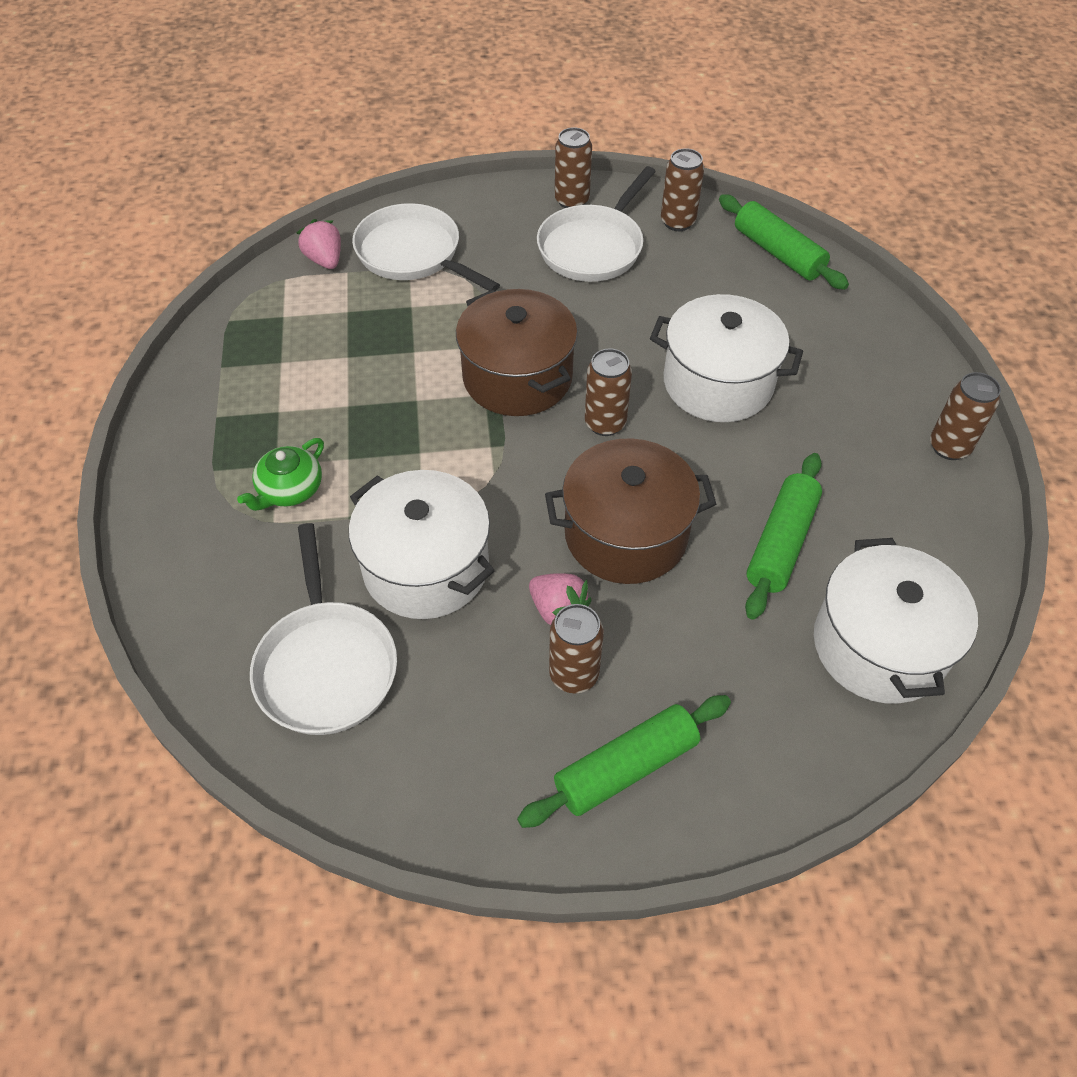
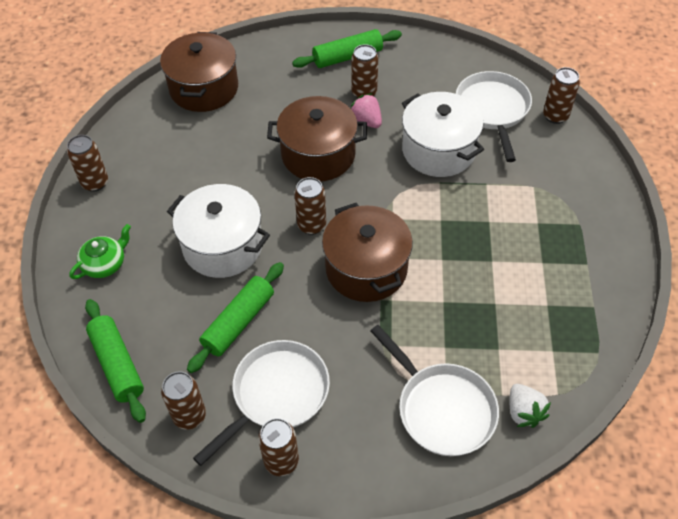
camera: 170 degrees left, 0 degrees up
(209, 666) = (555, 116): none -> brown can
(289, 489) = (525, 205): green teapot -> green teapot (105, 264)
(325, 260) = (523, 412): pink strawberry -> white strawberry
(781, 543) = (230, 140): green rolling pin -> green rolling pin (239, 322)
(879, 646) = (204, 88): white pot -> brown pot

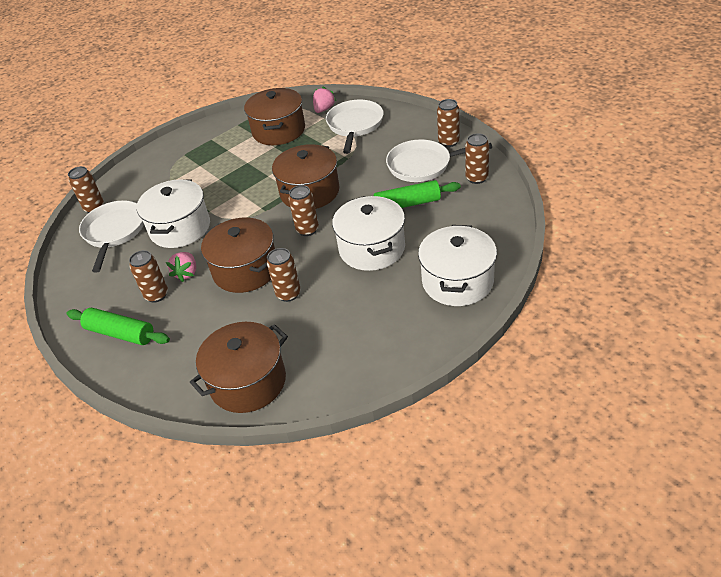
camera: 130 degrees left, 10 degrees down
(95, 183) = (414, 349): brown can -> brown can (288, 294)
(105, 264) = (457, 281): green teapot -> white pot
(117, 364) = (497, 220): green rolling pin -> none
(493, 110) = (114, 232): white pan -> white pan turned 135 degrees clockwise
(523, 412) = (324, 109): white strawberry -> pink strawberry
(527, 331) = (279, 131): none -> brown pot

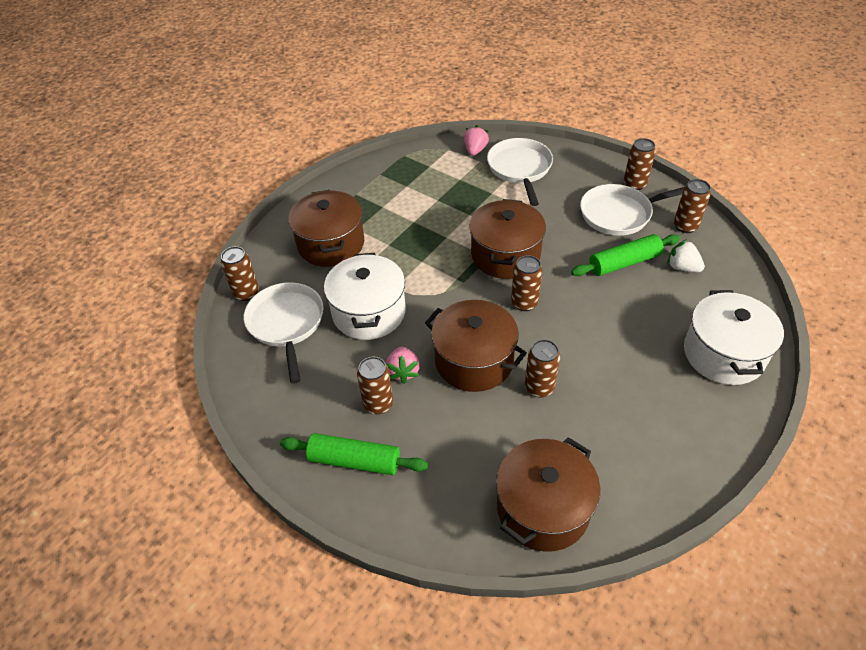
camera: 15 degrees left, 5 degrees up
(279, 131) = (434, 179): brown pot -> brown pot (331, 244)
(372, 248) = (609, 321): white pot -> none
(456, 211) = (682, 267): none -> white strawberry

